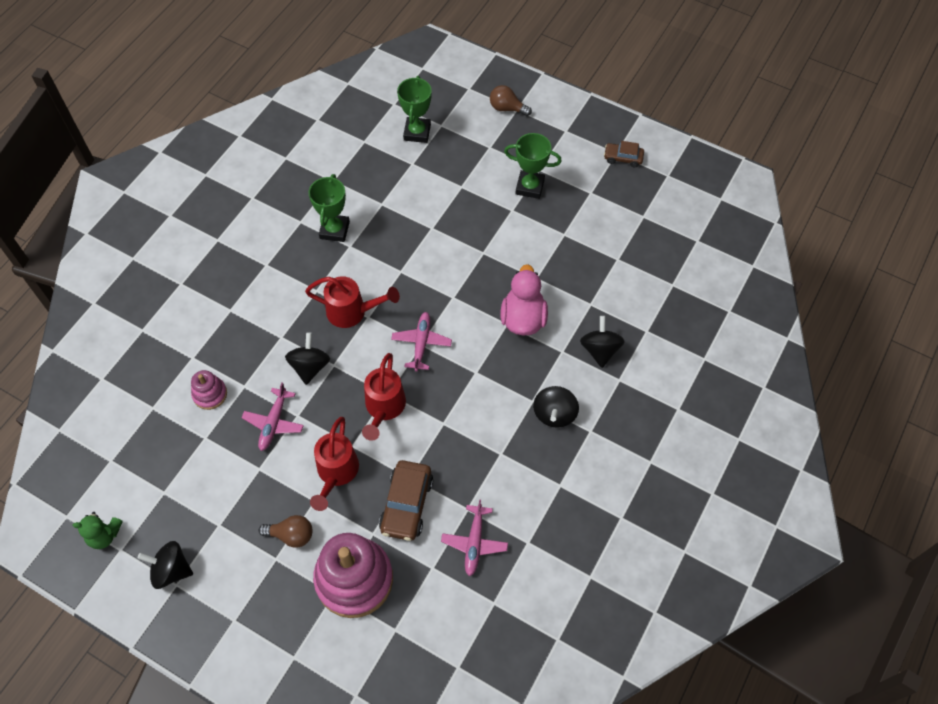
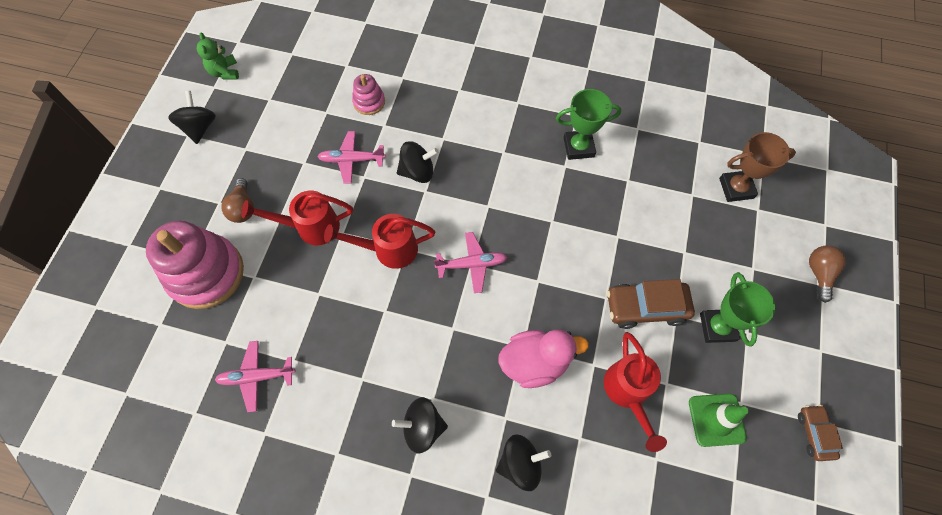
camera: 75 degrees right, 5 degrees up
(352, 312) = (489, 190): red watering can -> red watering can (628, 392)
(406, 505) = (288, 299): brown car -> brown car (646, 307)
(417, 132) = (736, 188): green trophy -> brown trophy
(599, 212) = (716, 419): none -> green traffic cone

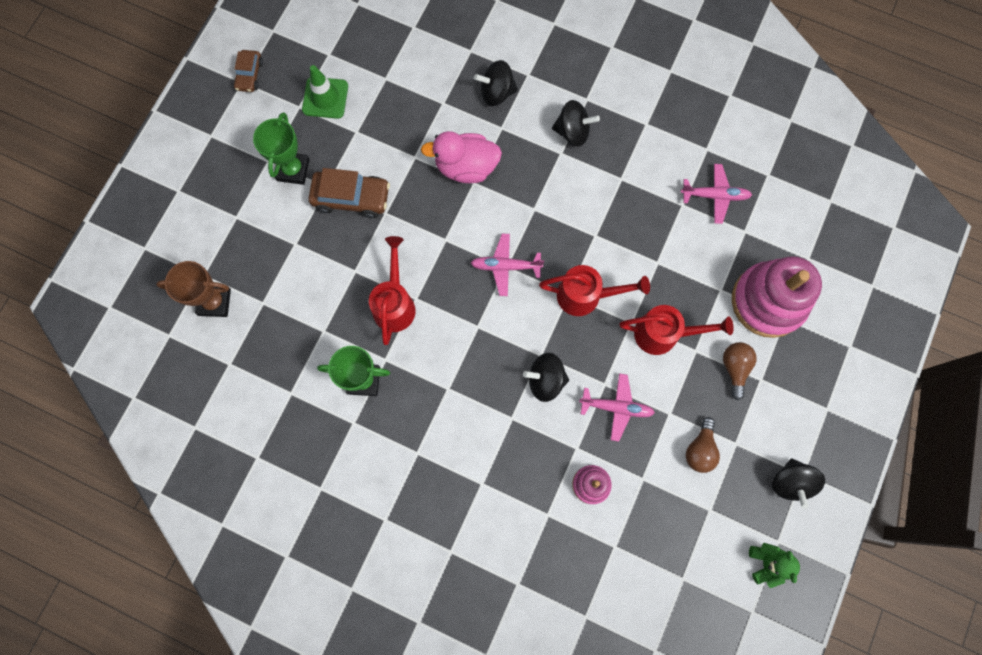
camera: 170 degrees left, 10 degrees up
(628, 392) = (392, 130): red watering can -> red watering can (395, 303)
(819, 273) = (176, 202): brown light bulb -> brown light bulb (700, 449)

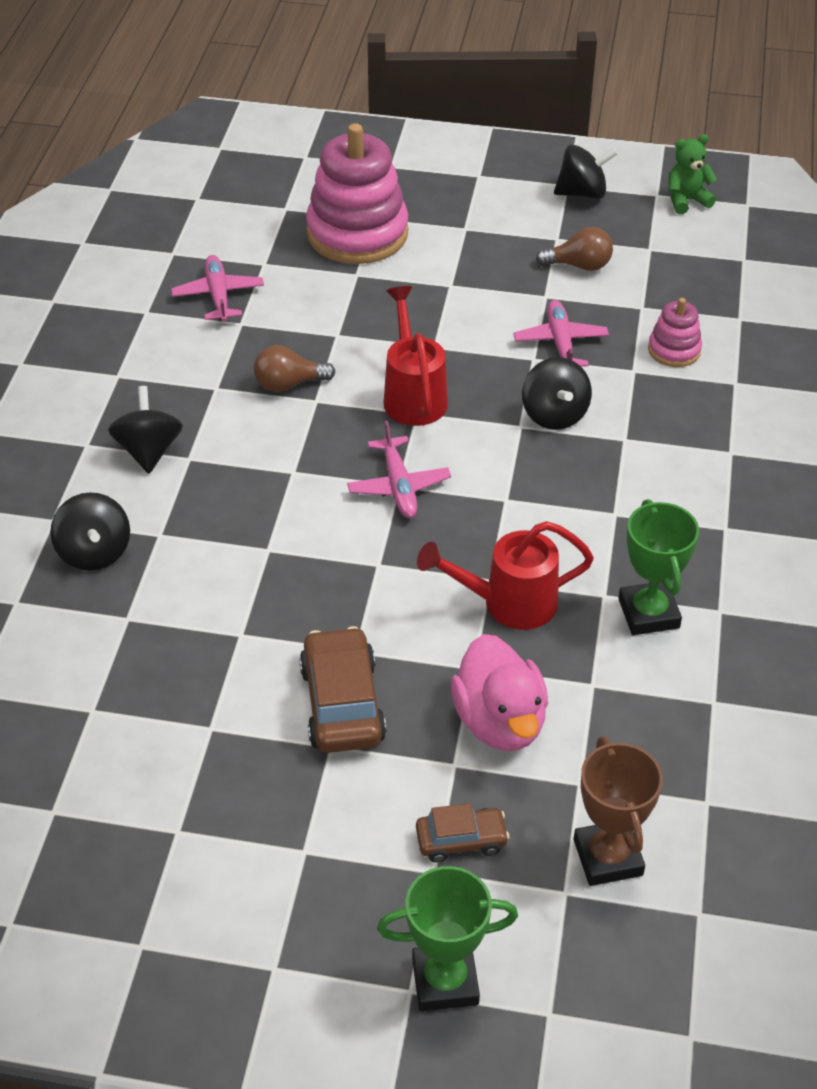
camera: 105 degrees left, 30 degrees down
(249, 75) = (121, 937): brown car -> brown car (461, 840)
(293, 170) = (312, 805): green trophy -> green trophy (445, 981)
(325, 98) = (150, 793): green traffic cone -> none
(466, 167) = (242, 564): pink duck -> pink duck (500, 722)
(663, 334) = (439, 316): red watering can -> none
(735, 368) = (459, 250): brown light bulb -> brown light bulb (288, 384)

